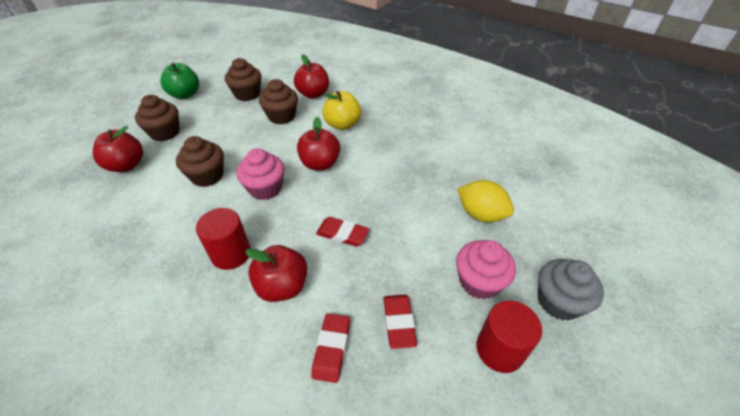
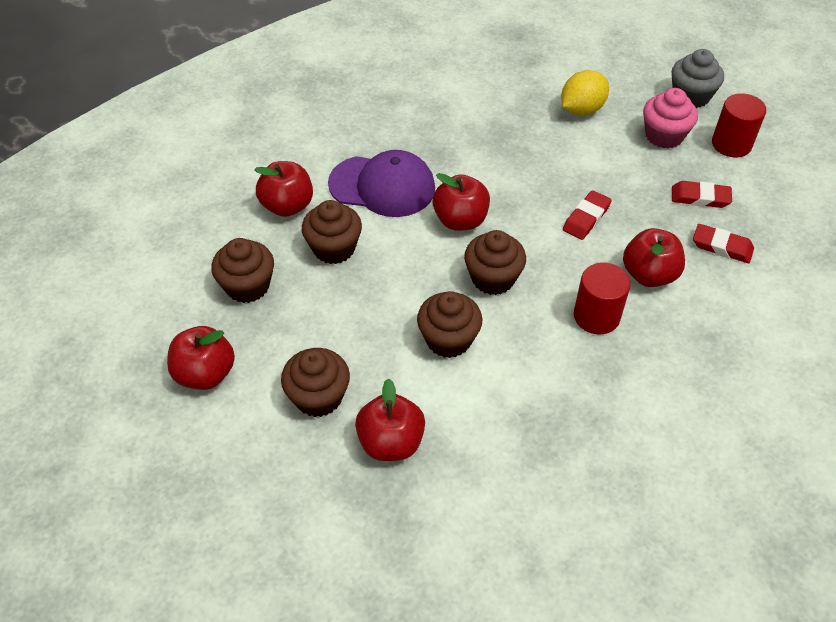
camera: 75 degrees left, 5 degrees up
(185, 94) = (205, 374): green apple -> red apple
(265, 188) = (493, 278): pink cupcake -> brown cupcake
(342, 124) = (382, 186): yellow apple -> purple cap

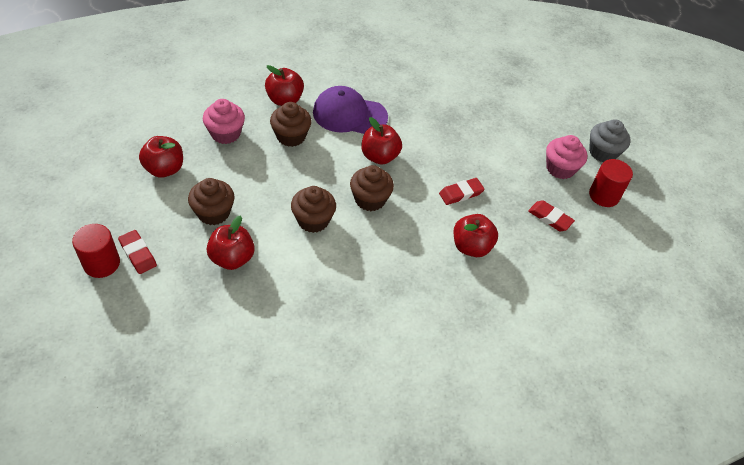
camera: 25 degrees right, 0 degrees up
(247, 286) = (225, 133): brown cupcake -> pink cupcake
(382, 186) = (349, 114): purple cap -> purple cap turned 150 degrees clockwise
(581, 110) = (517, 127): yellow lemon -> none
(596, 316) = (415, 253): red cylinder -> red cylinder (101, 263)
(722, 246) = (537, 255): red eraser -> red eraser (138, 254)

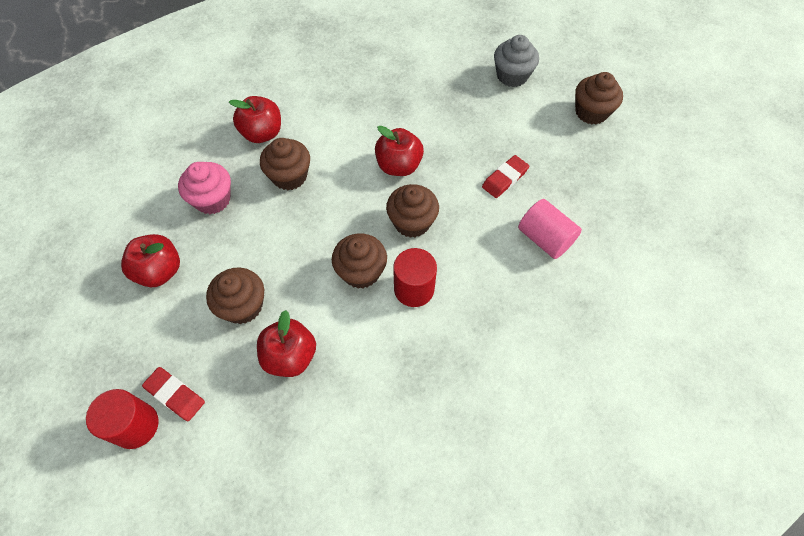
camera: 15 degrees left, 10 degrees up
(349, 114) = (343, 126): purple cap -> none
(471, 247) = (545, 238): red apple -> pink cylinder
(550, 218) = (608, 173): red eraser -> none
(560, 168) = (591, 112): pink cupcake -> brown cupcake
(603, 152) = (624, 79): grey cupcake -> grey cupcake (512, 76)
(604, 195) = (648, 128): red cylinder -> red cylinder (414, 289)

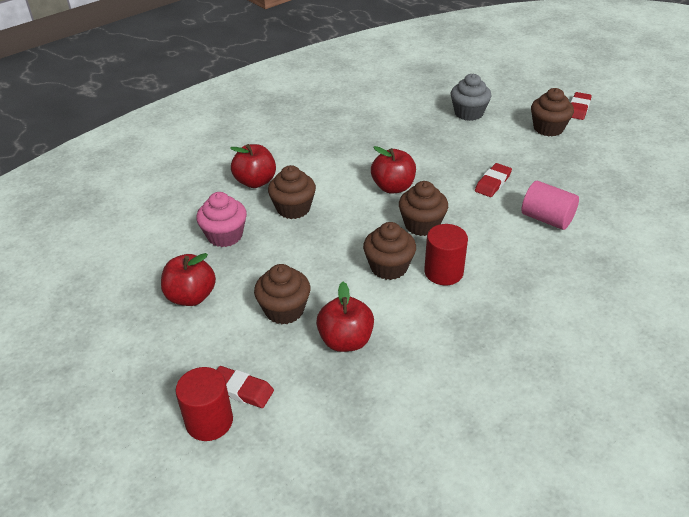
camera: 10 degrees left, 20 degrees down
(635, 89) = (578, 108): none -> red eraser

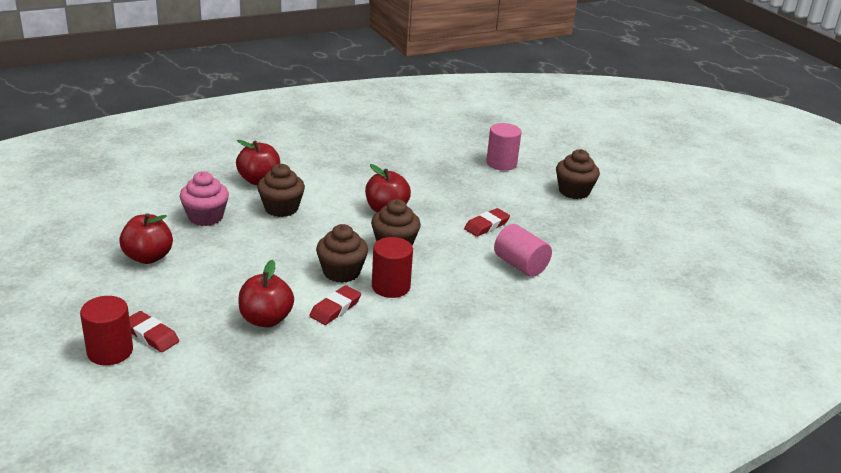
camera: 10 degrees right, 10 degrees down
(284, 310) = (225, 285): brown cupcake -> none
(468, 113) = (501, 163): grey cupcake -> pink cylinder
(578, 108) = (617, 180): red eraser -> red eraser (335, 308)

